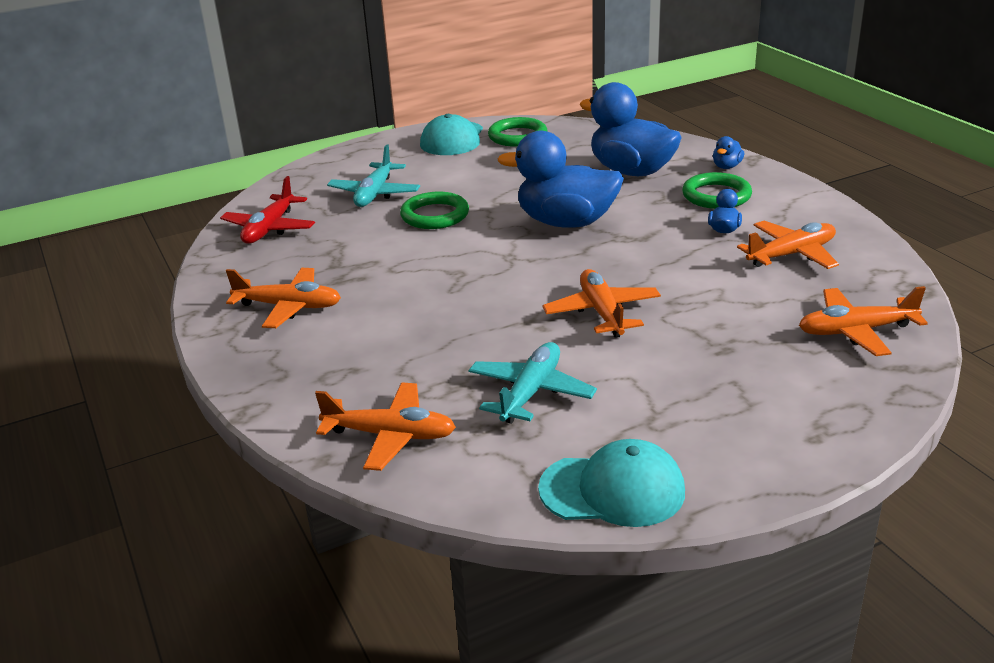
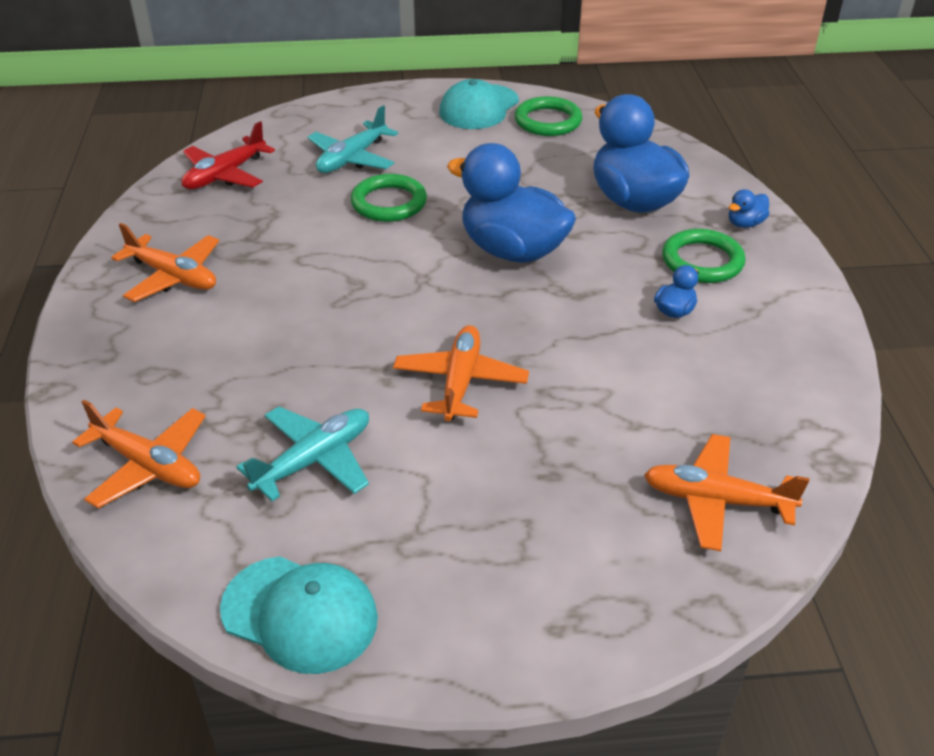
camera: 20 degrees right, 10 degrees up
(791, 254) = (724, 369): orange plane -> none

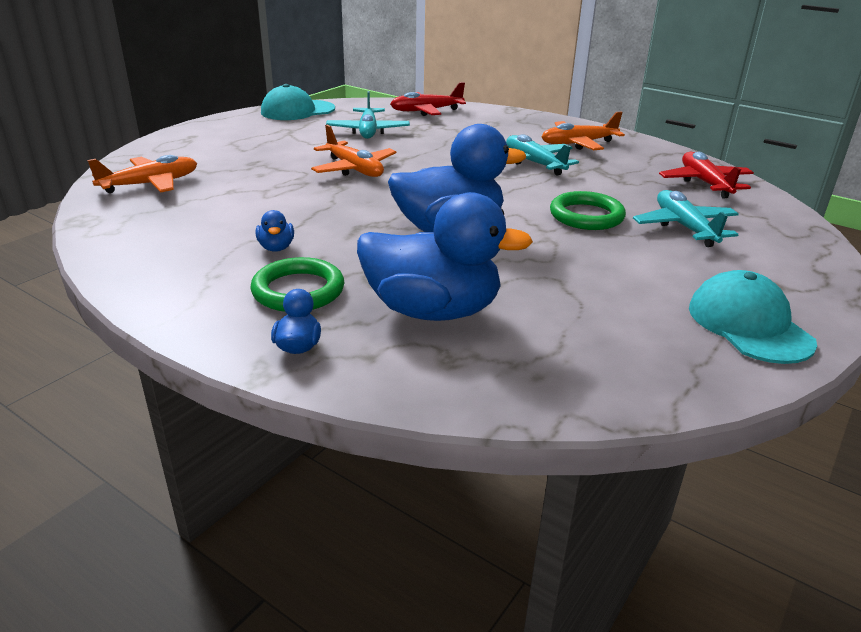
camera: 130 degrees right, 10 degrees down
(148, 465) = (426, 111): orange plane -> red plane
(283, 277) = (534, 163): none -> turquoise plane
(548, 121) = (667, 350): green ring -> none

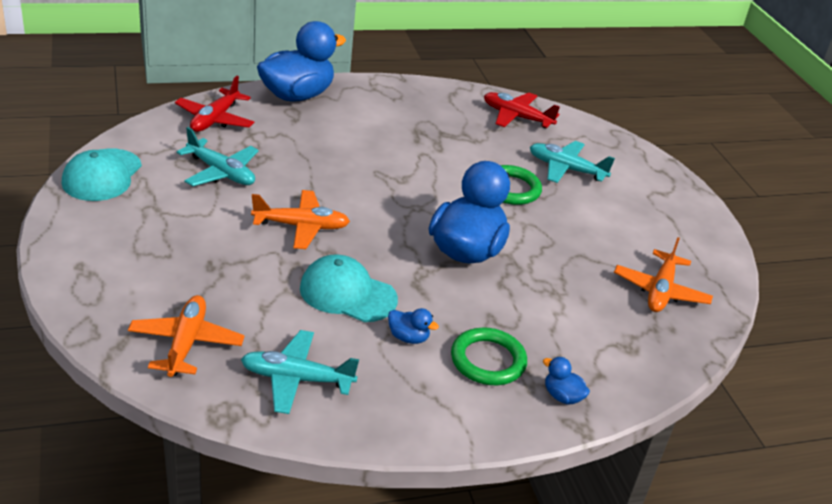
camera: 55 degrees left, 5 degrees up
(433, 311) = (570, 322): blue duck -> blue duck (297, 95)
(534, 163) = (400, 149): turquoise plane -> turquoise plane (296, 379)
(578, 144) = (390, 109): orange plane -> orange plane (660, 291)
(749, 324) = (687, 232): turquoise cap -> turquoise cap (347, 293)

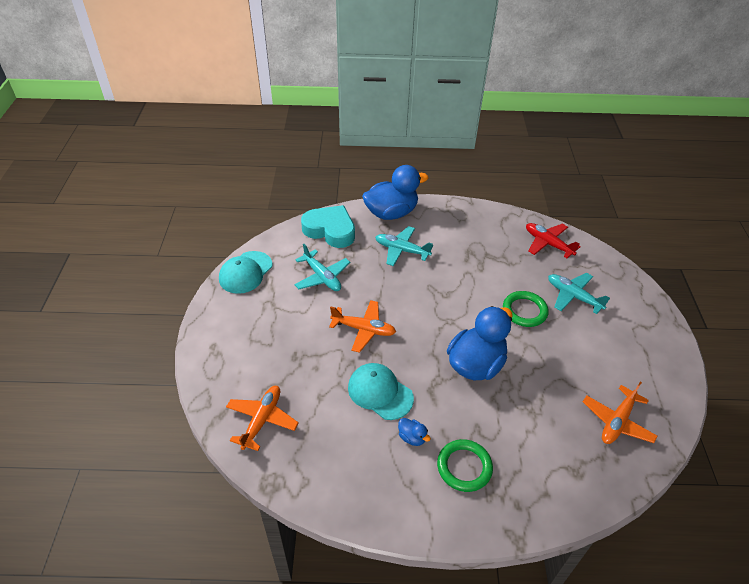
camera: 20 degrees right, 10 degrees up
(215, 119) = (330, 230): red plane -> turquoise heart
(296, 379) = (325, 462): turquoise plane -> turquoise plane (401, 250)
(562, 396) = (511, 509): blue duck -> none

